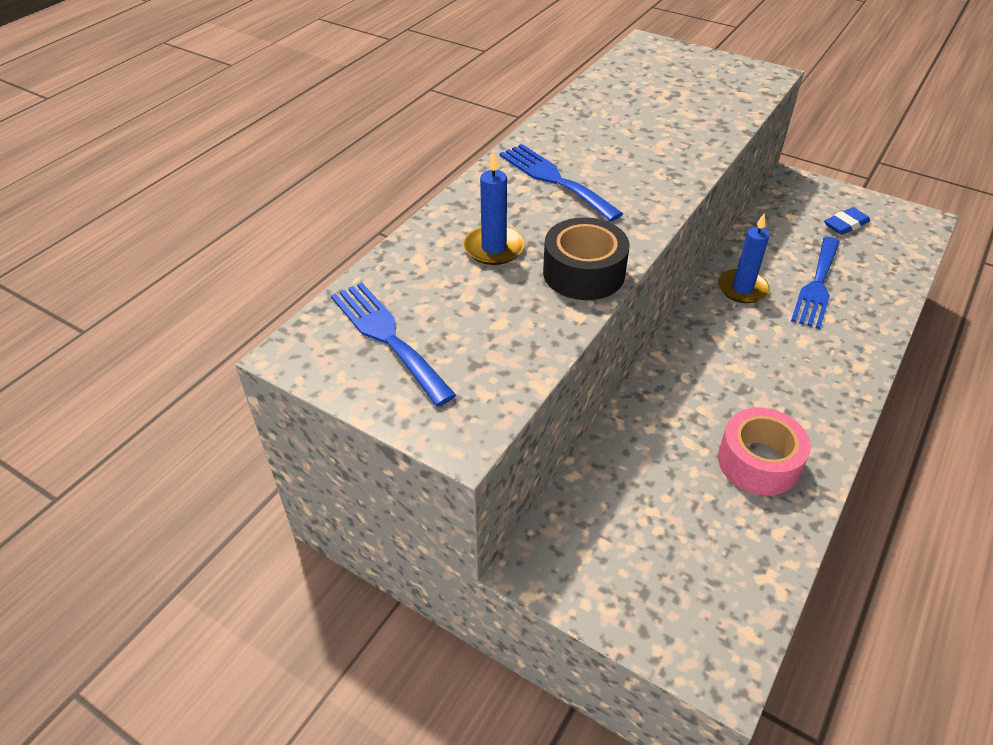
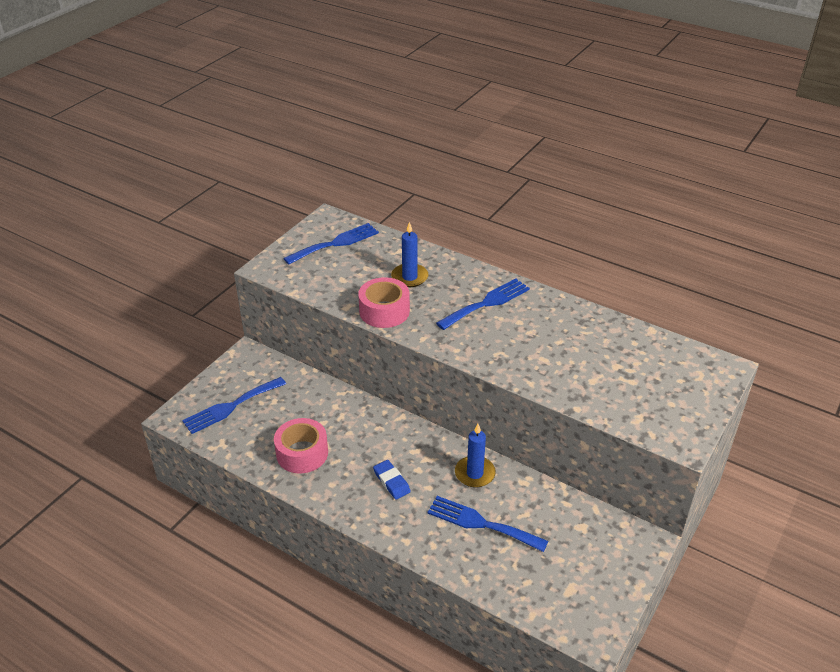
camera: 90 degrees right, 5 degrees down
(583, 273) = (384, 311): black tape -> pink tape
(678, 575) = (231, 407): none -> blue fork
(845, 224) = (575, 567): blue eraser -> blue eraser (391, 481)

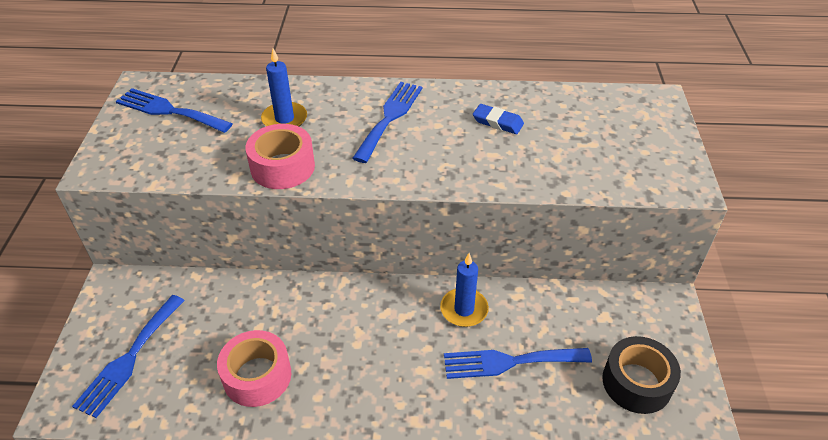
camera: 30 degrees left, 5 degrees up
(335, 243) = (169, 111): blue fork -> blue fork turned 90 degrees counterclockwise
(391, 481) = (383, 361): blue eraser -> blue eraser (497, 122)
(568, 582) = (636, 382): none -> black tape

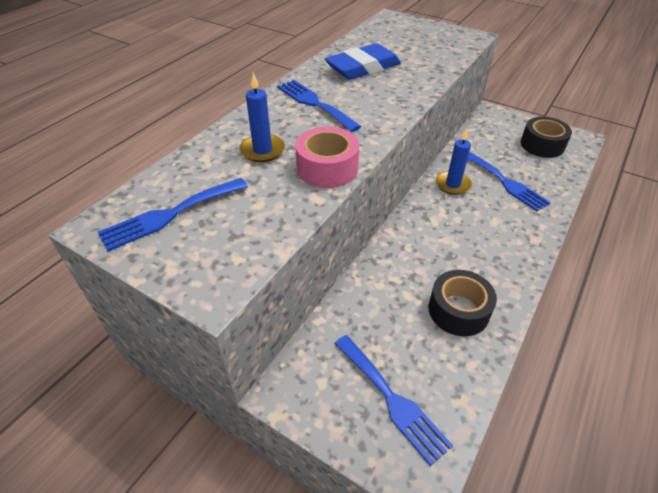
camera: 60 degrees left, 0 degrees up
(257, 376) = (458, 310): pink tape -> black tape
(497, 122) = (363, 67): blue eraser -> blue eraser, size x1.95
(509, 362) = (506, 183): blue fork -> blue fork turned 60 degrees counterclockwise

